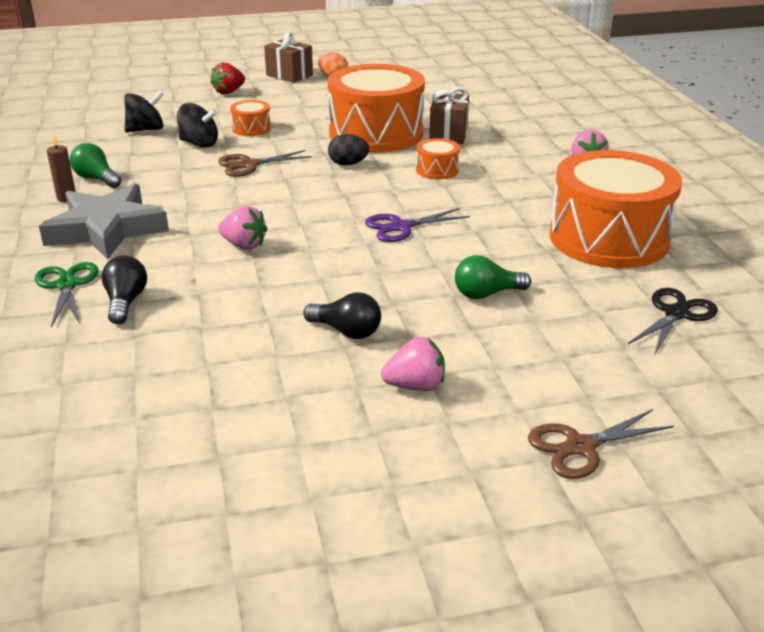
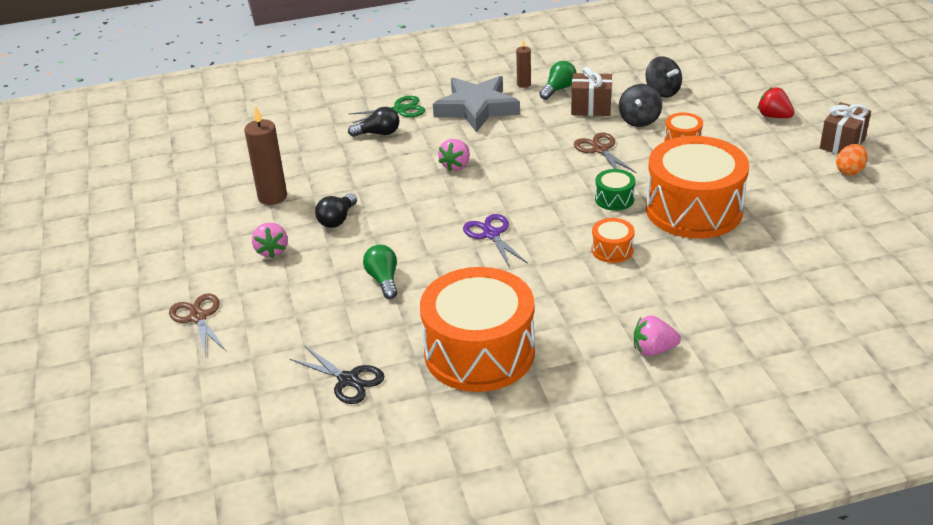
camera: 90 degrees right, 5 degrees up
(267, 395) = (272, 197): none -> brown candle
(348, 164) = (614, 199): black egg -> green drum
(448, 134) = (706, 254): brown gift -> brown gift (591, 108)

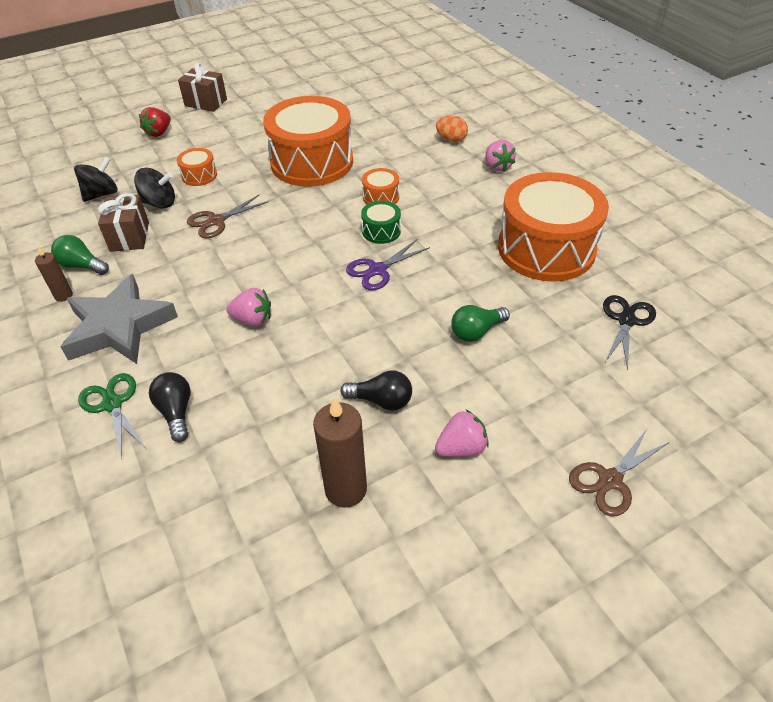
camera: 105 degrees left, 10 degrees up
(614, 199) = (303, 204): green drum -> green drum (381, 231)
(849, 171) = (246, 99): orange egg -> orange egg (451, 139)

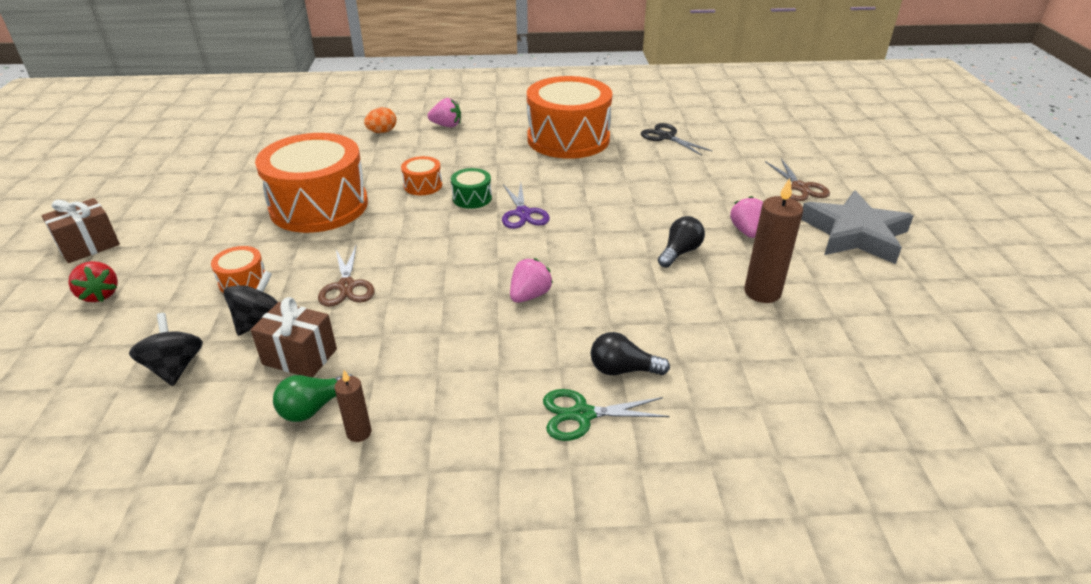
camera: 65 degrees left, 10 degrees down
(119, 327) = (461, 391): grey star -> grey star (854, 234)
(476, 332) = (634, 192): green light bulb -> none

